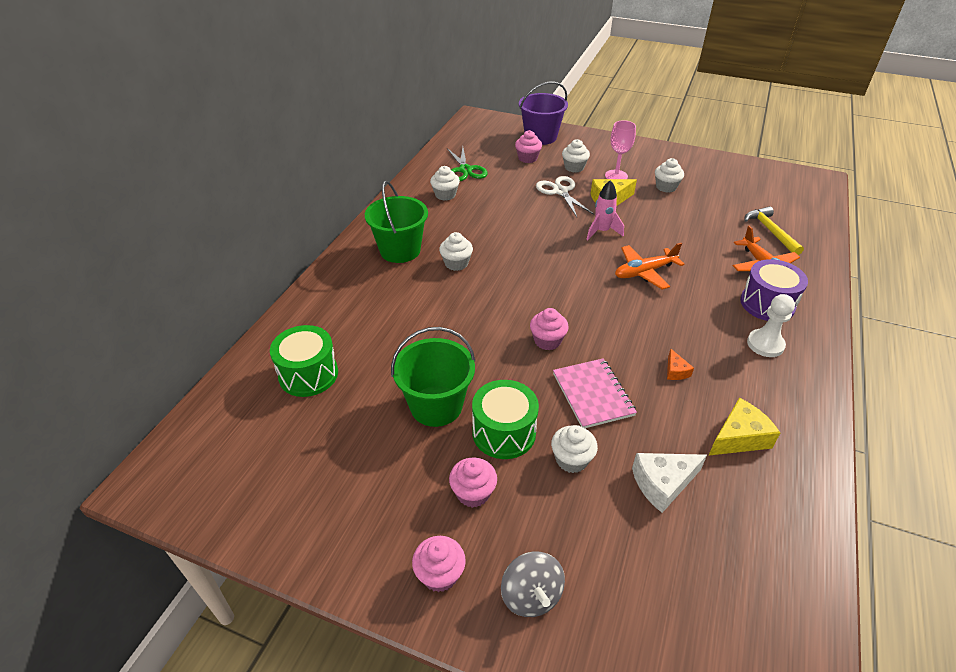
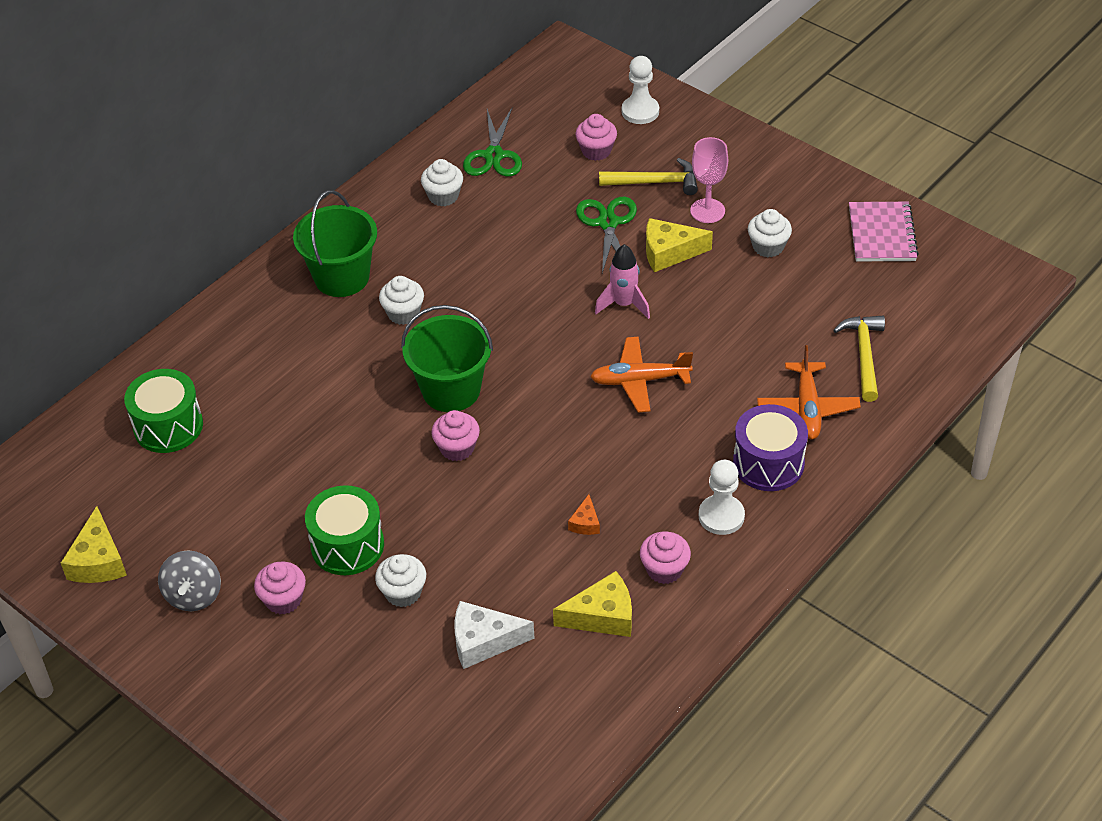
camera: 20 degrees right, 5 degrees up
(286, 502) = (98, 561): none -> yellow cheese
(436, 406) = (290, 497): green bucket -> green bucket (451, 390)
(440, 574) = (215, 666): pink cupcake -> pink cupcake (664, 569)
(531, 595) = (290, 706): grey spinning top -> grey spinning top (194, 595)
(540, 137) = (640, 111): purple bucket -> white pawn
(560, 191) = (608, 223): white scissors -> green scissors
(574, 167) = (655, 182): white cupcake -> yellow hammer
(593, 394) = (470, 527): pink notebook -> pink notebook (882, 234)

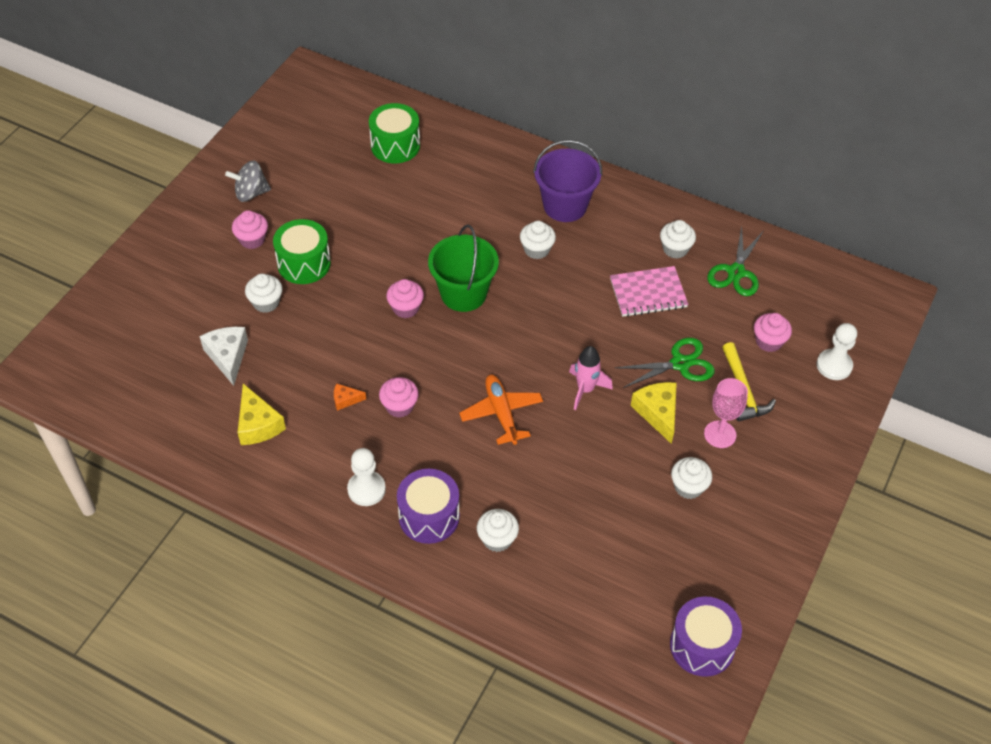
camera: 75 degrees right, 5 degrees up
(98, 561) = (273, 140): yellow cheese -> none
(342, 277) = (565, 206): green bucket -> purple bucket
(493, 156) = (736, 272): green scissors -> green scissors turned 60 degrees counterclockwise
(664, 569) = (307, 458): pink cupcake -> pink cupcake (399, 406)
(807, 408) = (497, 539): orange plane -> white cupcake
(864, 355) = (571, 577): yellow hammer -> none
(882, 234) = (735, 579): pink notebook -> pink notebook (648, 293)
(953, 272) = (702, 646): none -> purple drum

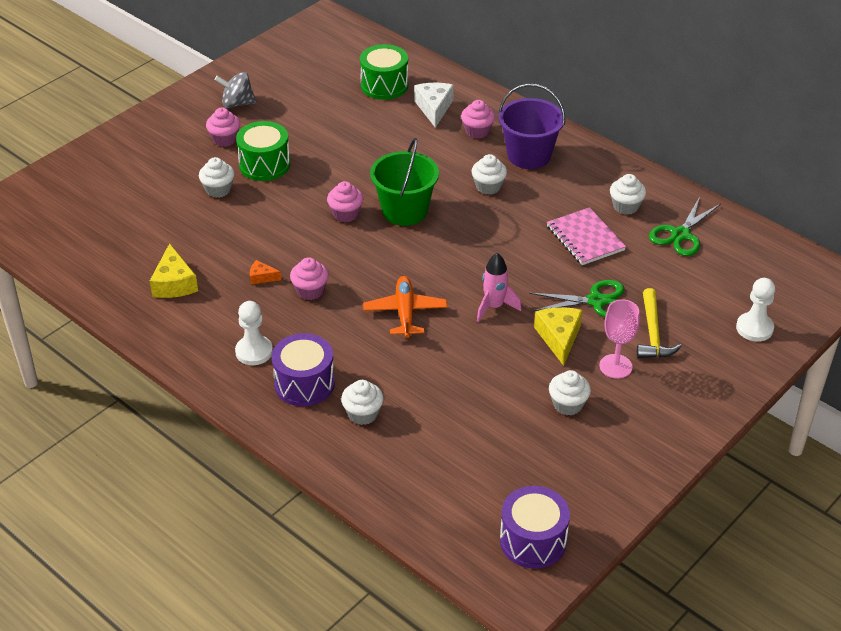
camera: 15 degrees right, 10 degrees down
(227, 356) = (167, 226): white cheese -> white cheese (434, 108)
(648, 293) = (585, 238): pink notebook -> pink notebook turned 60 degrees clockwise
(768, 341) = (693, 297): pink cupcake -> pink cupcake (477, 131)

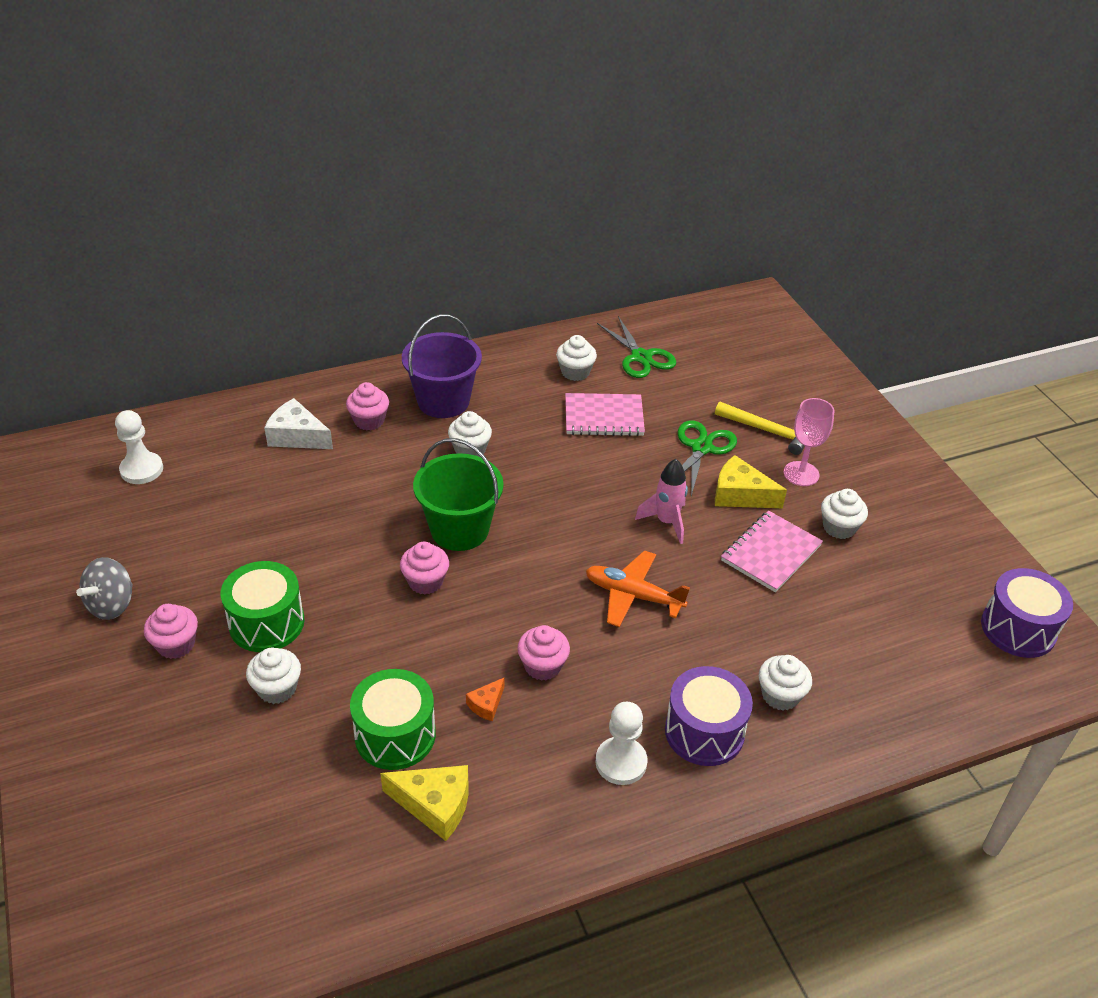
camera: 65 degrees left, 0 degrees up
(384, 85) = (214, 458): green drum -> green drum (395, 735)
(505, 372) = (770, 553): none -> pink notebook
(754, 328) = (795, 370): white pawn -> white pawn (142, 470)

